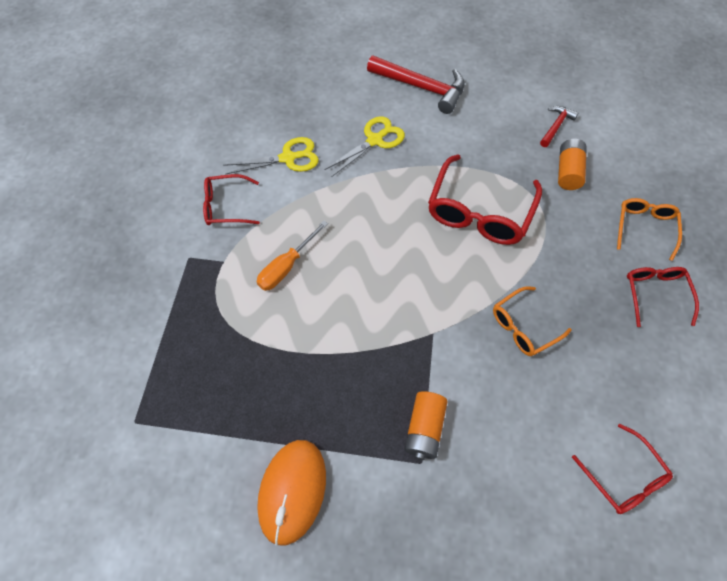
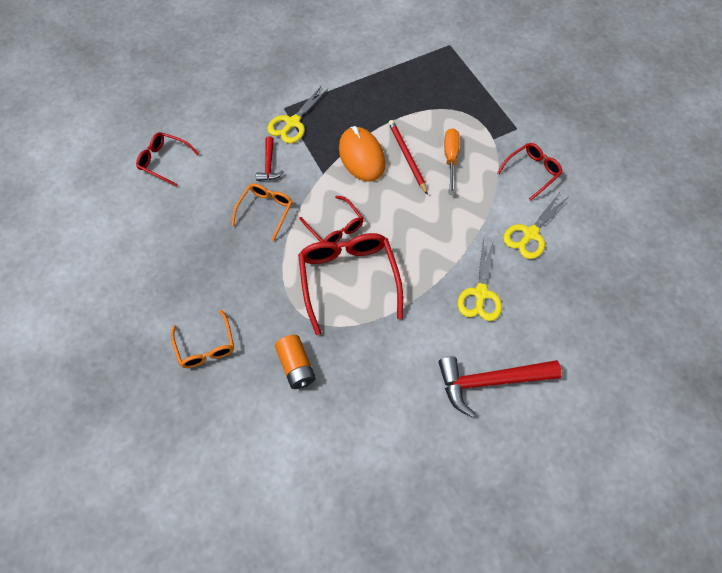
camera: 145 degrees right, 0 degrees up
(292, 491) = (342, 63): orange mouse -> orange mouse (361, 156)
(328, 296) = (407, 157): none -> red pencil
(424, 429) = (293, 123): orange battery -> yellow scissors
(556, 126) = (334, 416): red hammer -> red hammer (269, 164)
(655, 295) = (178, 289): red glasses -> red glasses (335, 227)

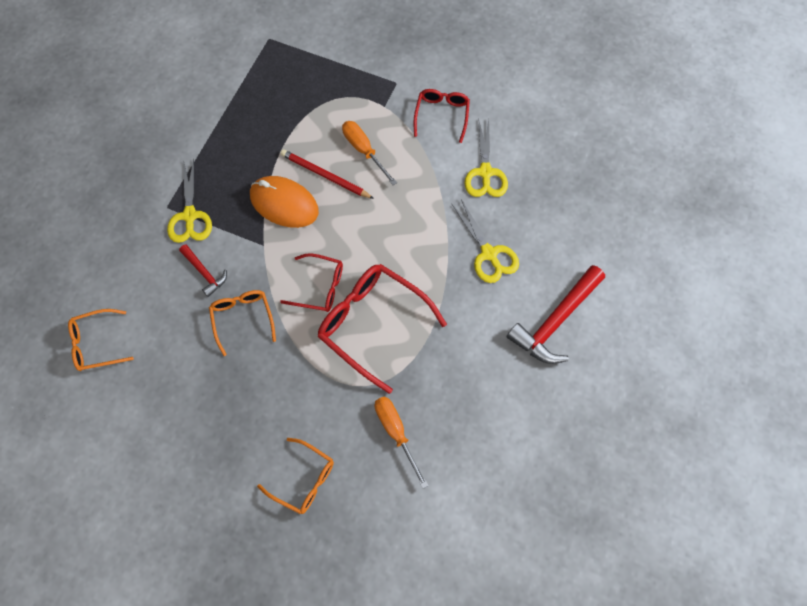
camera: 40 degrees left, 5 degrees up
(164, 161) = (97, 344): red glasses -> orange glasses
(296, 366) = (396, 433): orange battery -> orange screwdriver

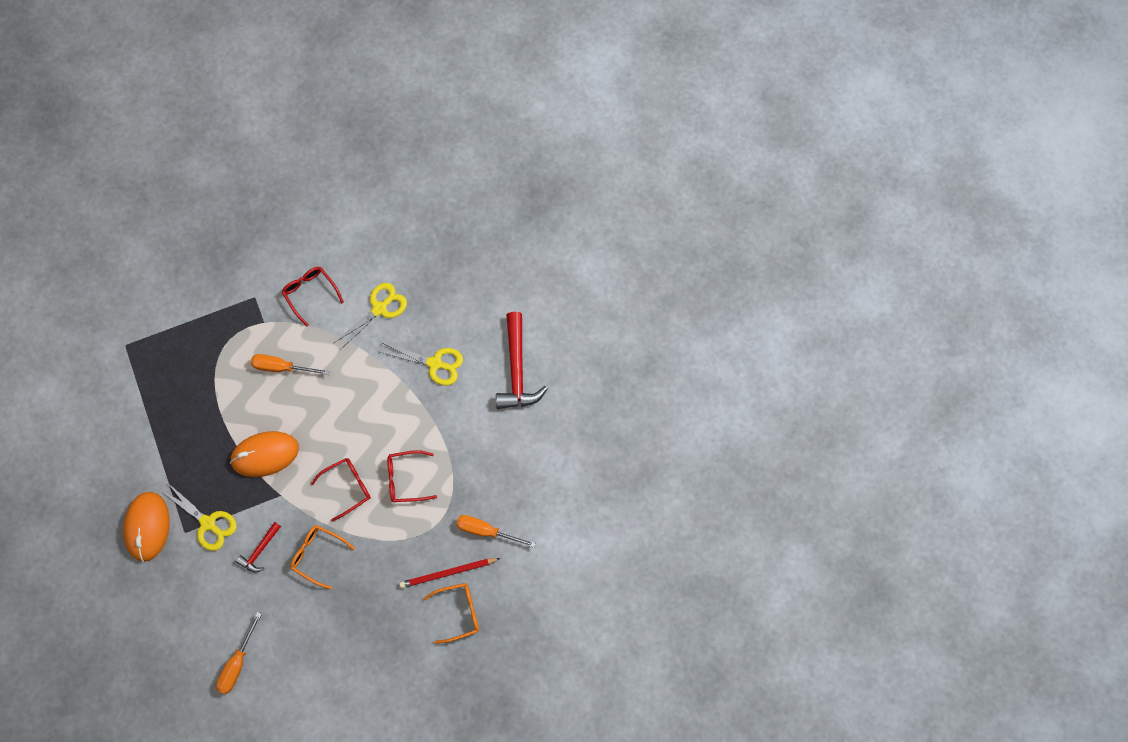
camera: 45 degrees left, 5 degrees up
(97, 344) = (237, 663): orange glasses -> orange screwdriver
(146, 178) = (147, 527): none -> orange mouse
(204, 272) = (260, 550): red hammer -> red hammer turned 120 degrees clockwise
(325, 175) = (273, 409): red pencil -> red pencil (448, 573)
(373, 325) = (406, 479): red glasses -> red glasses, size x0.58
(485, 172) = (379, 309): yellow scissors -> yellow scissors turned 90 degrees counterclockwise

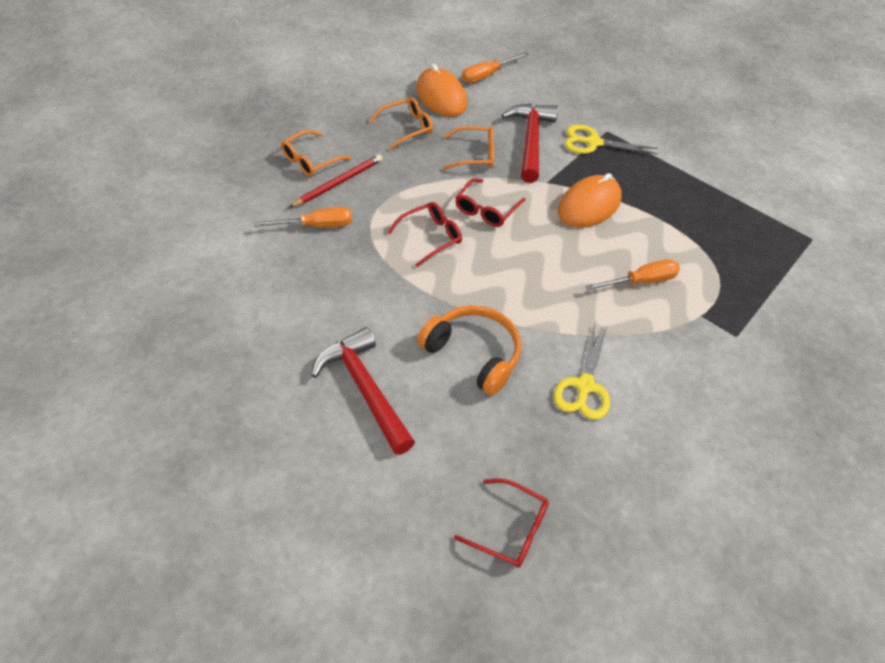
camera: 150 degrees right, 20 degrees down
(147, 527) = (642, 124): orange mouse -> orange mouse (441, 97)
(237, 663) = (487, 75): orange screwdriver -> orange screwdriver turned 120 degrees counterclockwise
(260, 550) = (530, 141): red hammer -> red hammer, size x1.90
(311, 294) = (678, 367): red glasses -> red glasses (509, 529)
(356, 618) = (406, 128): none -> orange glasses
(434, 363) = (473, 354): yellow scissors -> orange headphones

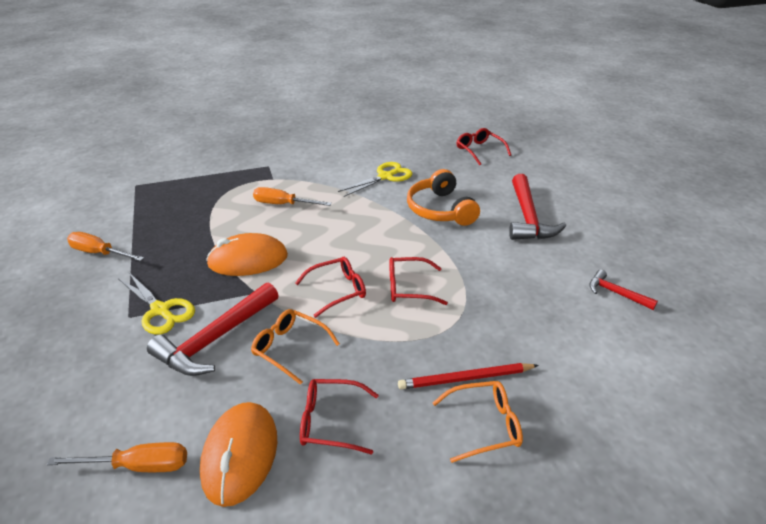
camera: 145 degrees left, 15 degrees down
(237, 312) = (616, 293): none -> red hammer
(316, 226) = (513, 339): orange screwdriver -> orange screwdriver (99, 253)
(406, 128) = (331, 421): orange glasses -> red glasses

